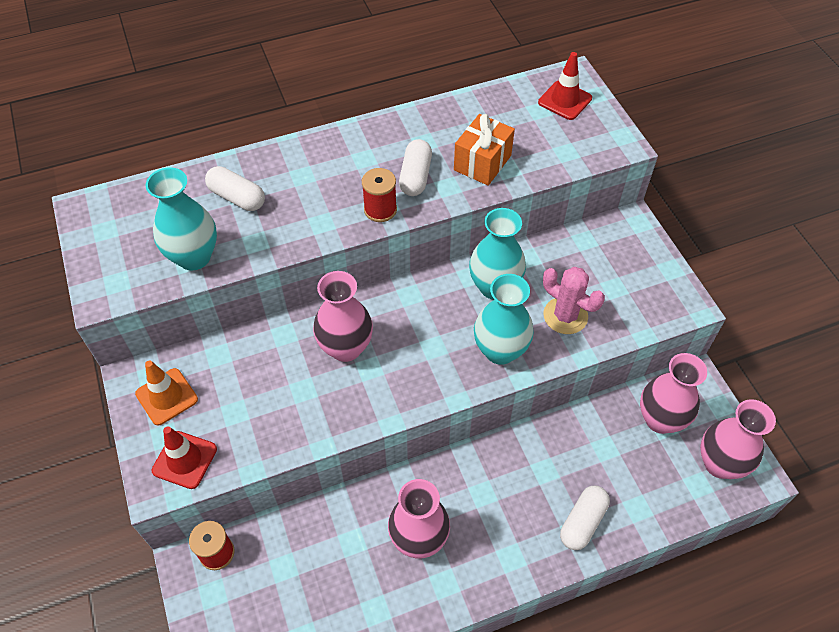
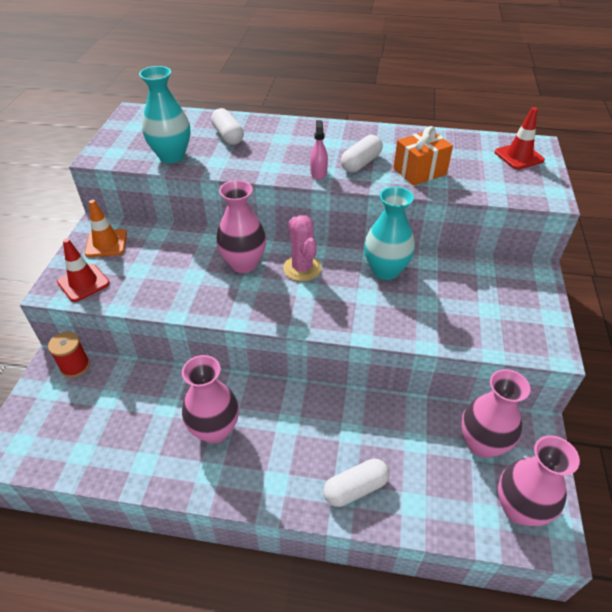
camera: 30 degrees right, 10 degrees down
(380, 210) = (318, 173): red spool -> pink spray bottle
(500, 350) = (358, 313): turquoise vase -> none
(565, 316) = (431, 312): pink cactus -> pink cactus (302, 268)

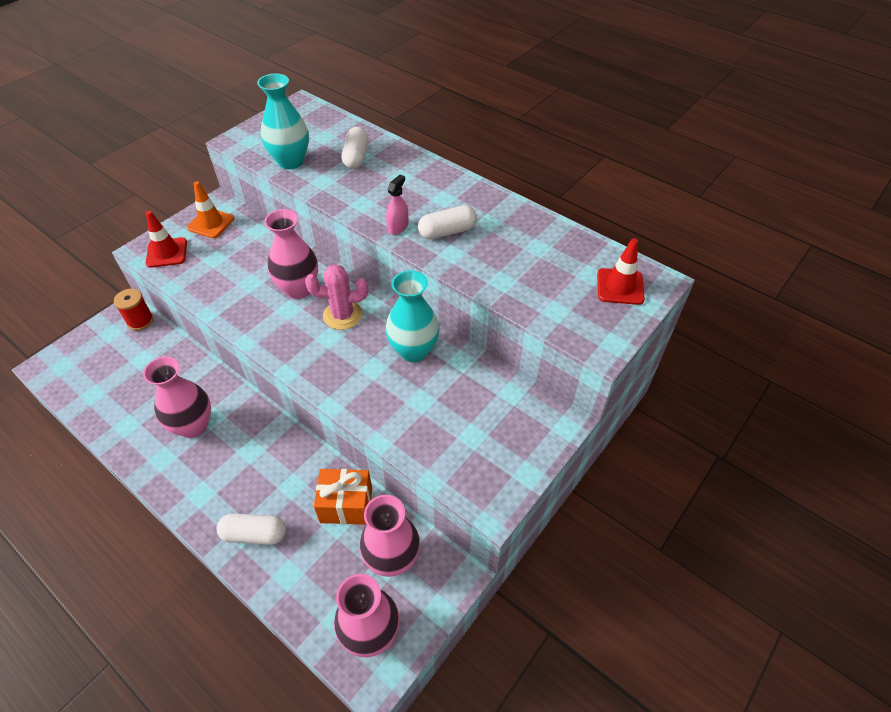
camera: 30 degrees right, 5 degrees up
(302, 268) = (342, 315): pink cactus -> pink cactus turned 75 degrees clockwise
(419, 171) = (495, 263): orange gift -> orange gift (346, 505)

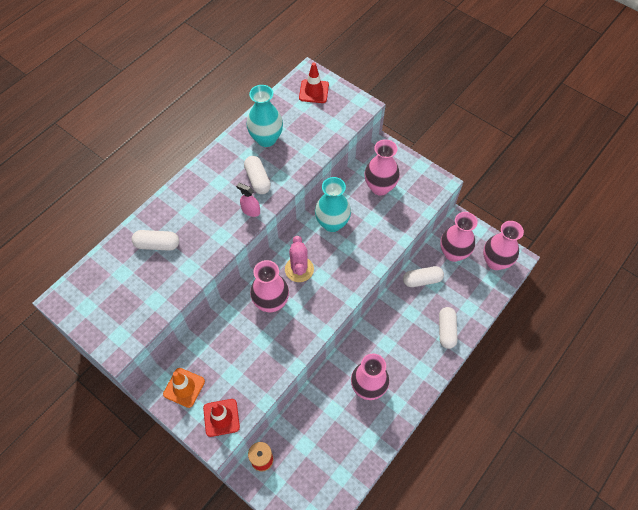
camera: 90 degrees left, 10 degrees up
(290, 161) = (157, 295): turquoise vase -> turquoise vase (266, 139)
(346, 505) = (422, 280): orange gift -> white capsule
(480, 412) = (380, 187): none -> pink vase

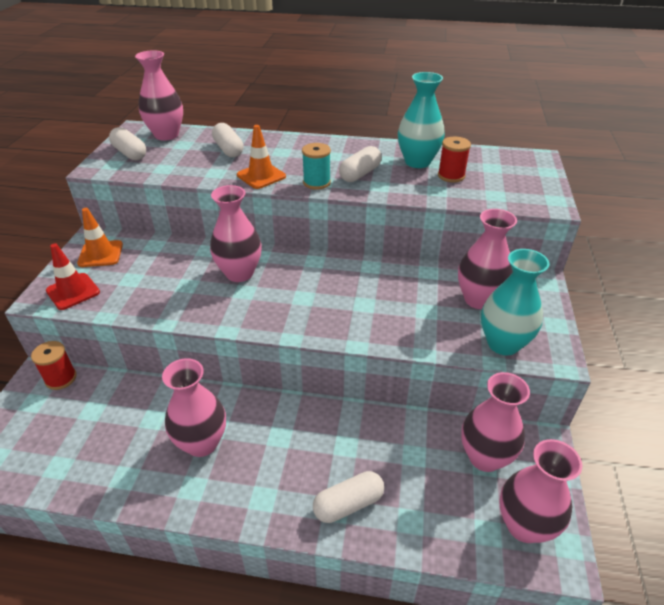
camera: 60 degrees right, 20 degrees down
(94, 280) = (166, 135): none -> pink vase
(216, 240) = (261, 176): none -> orange traffic cone
(250, 210) = (316, 182): pink spray bottle -> turquoise spool
(297, 132) = (451, 176): none -> red spool
(299, 269) = (299, 277): pink cactus -> none
(314, 91) = (519, 168): red traffic cone -> none
(332, 223) = (384, 279): turquoise vase -> turquoise vase (503, 343)
(422, 280) = (408, 436): white capsule -> white capsule (130, 153)

